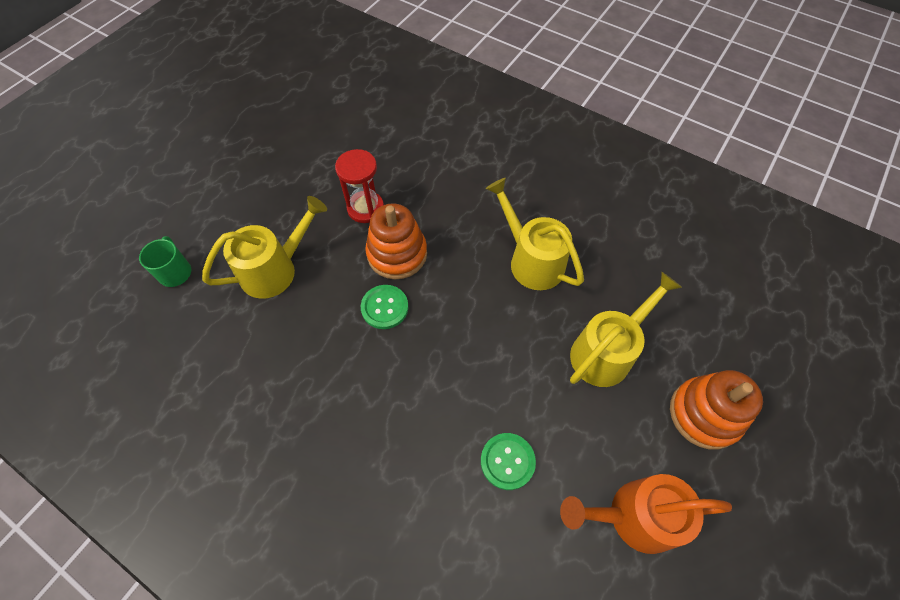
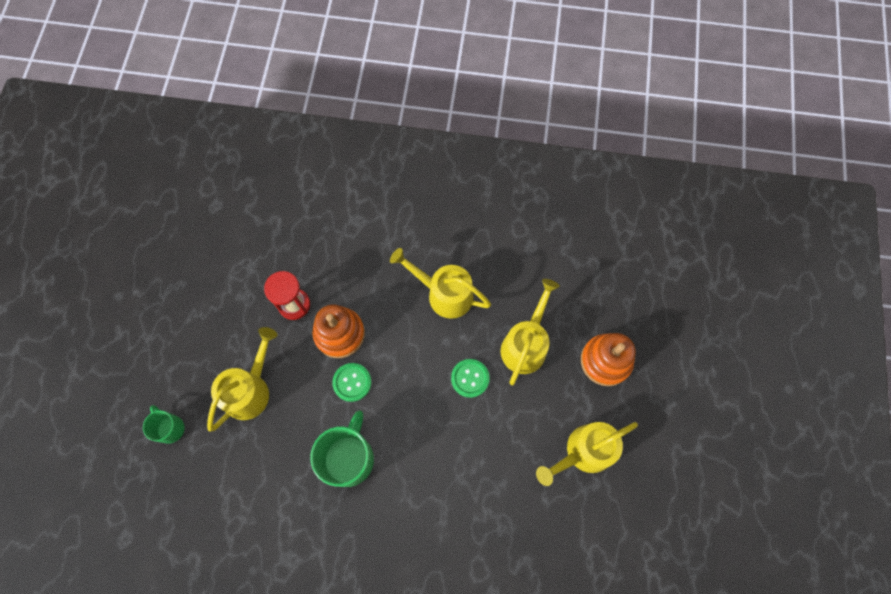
camera: 25 degrees left, 10 degrees up
(338, 386) = (349, 458): none -> green mug
(507, 461) = (490, 455): green button -> green button (470, 378)
(633, 516) = (583, 452): orange watering can -> yellow watering can

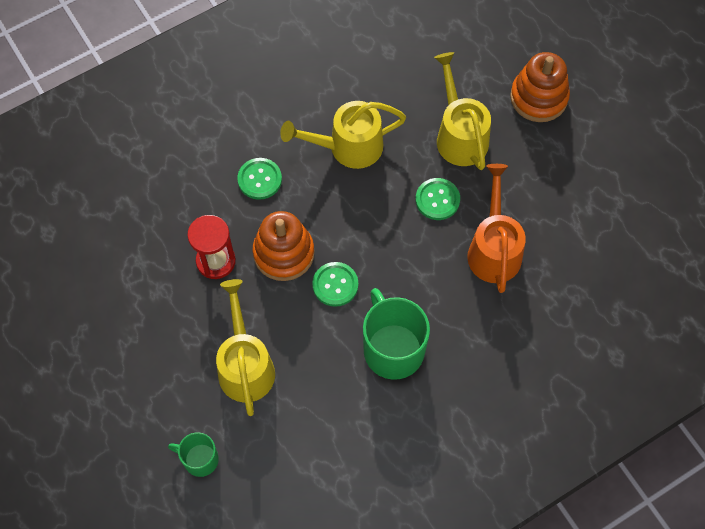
camera: 40 degrees left, 5 degrees down
(369, 271) = (259, 179): none -> green button
(477, 444) = (493, 248): none -> orange watering can
(583, 452) = (587, 185): yellow watering can -> none

